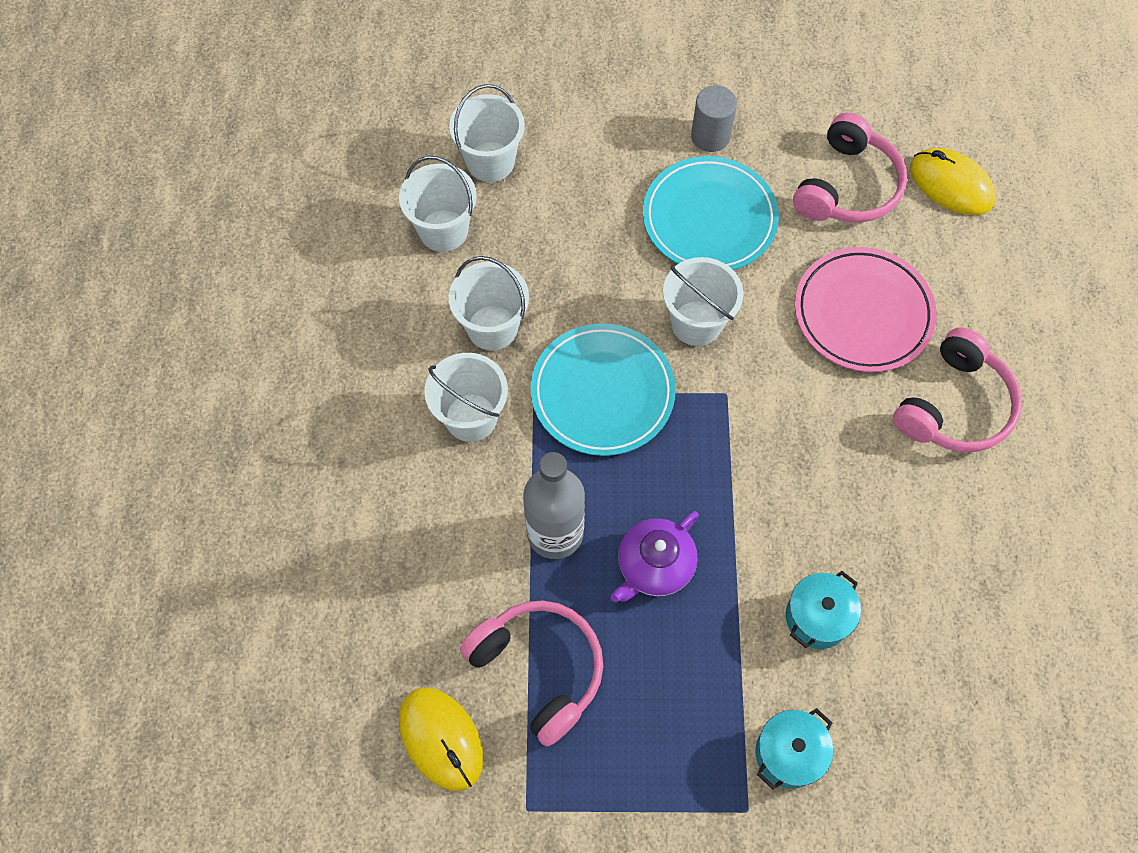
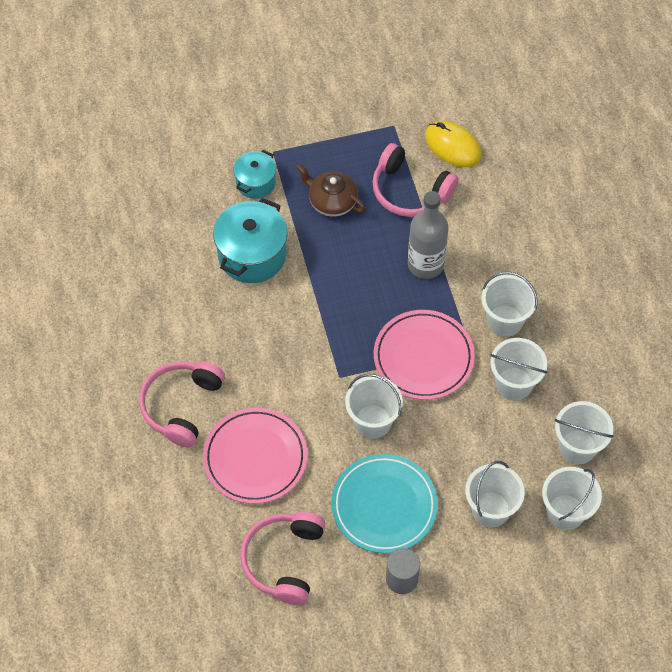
camera: 165 degrees right, 5 degrees down
(579, 185) = (490, 509): none -> white bucket
(602, 392) = (423, 357): turquoise plate -> pink plate
(654, 565) = (358, 260): purple teapot -> none
(670, 683) = (332, 201): none -> brown teapot
(817, 617) = (252, 255): turquoise pot -> turquoise pot, size x1.68
(951, 184) = (202, 583): yellow mouse -> none

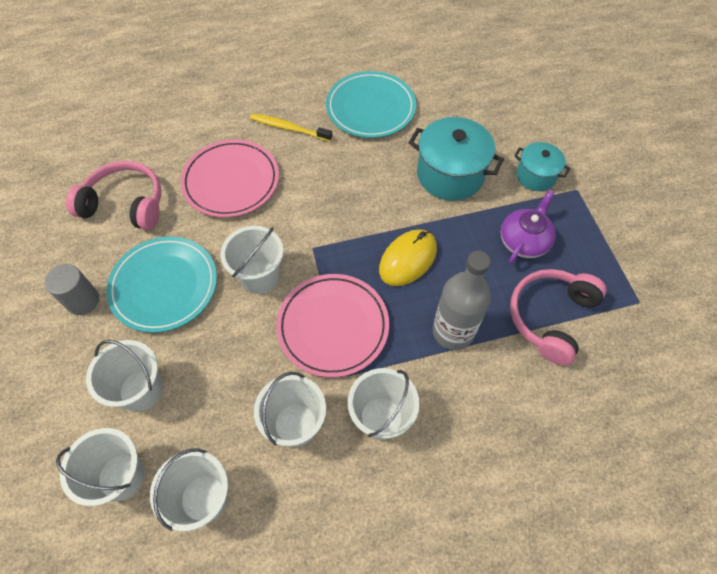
camera: 90 degrees right, 0 degrees up
(156, 325) = (370, 108): none -> turquoise plate
(181, 406) = (289, 128): pink headphones -> yellow toothbrush
(332, 201) = (524, 241): brown teapot -> purple teapot
(453, 146) = (625, 366): yellow mouse -> yellow mouse (408, 259)

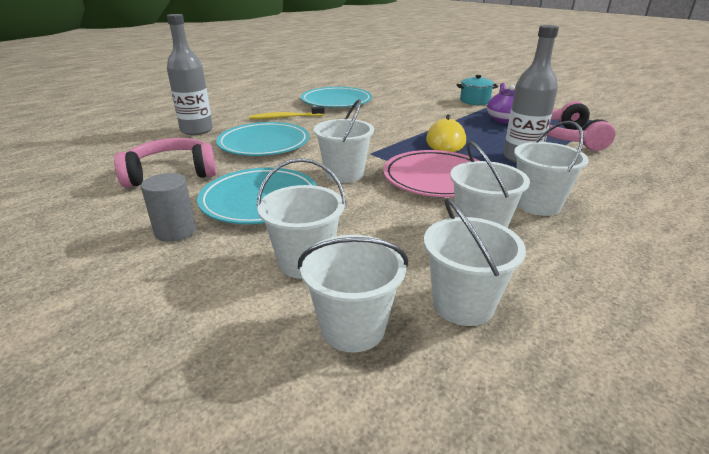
camera: 30 degrees left, 30 degrees down
(190, 123) = (197, 130): none -> grey bottle
(231, 181) = (264, 144): pink plate -> turquoise plate
(450, 175) = (424, 110): turquoise pot -> none

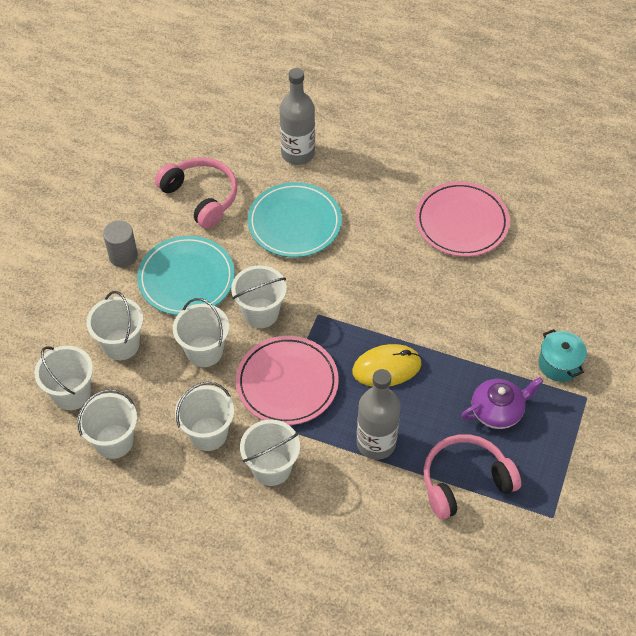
camera: 65 degrees right, 25 degrees up
(285, 117) = (376, 202): yellow toothbrush -> none
(336, 101) = (461, 222): turquoise plate -> pink plate
(365, 210) = (204, 351): none -> white bucket

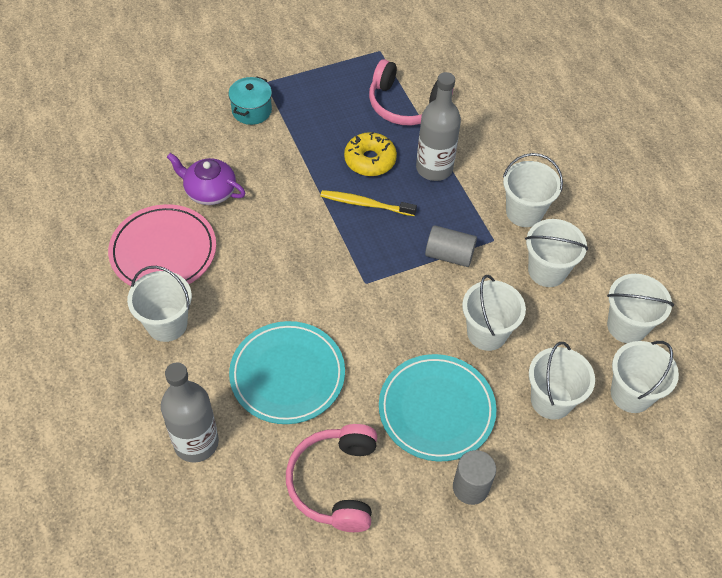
camera: 135 degrees left, 0 degrees up
(260, 313) = (408, 323): white bucket -> white bucket (167, 324)
(287, 383) = (449, 255): pink plate -> grey cylinder
(386, 368) = (365, 204): yellow mouse -> yellow toothbrush
(427, 405) = (370, 160): none -> yellow donut
(497, 411) = (330, 120): purple teapot -> purple teapot (209, 191)

